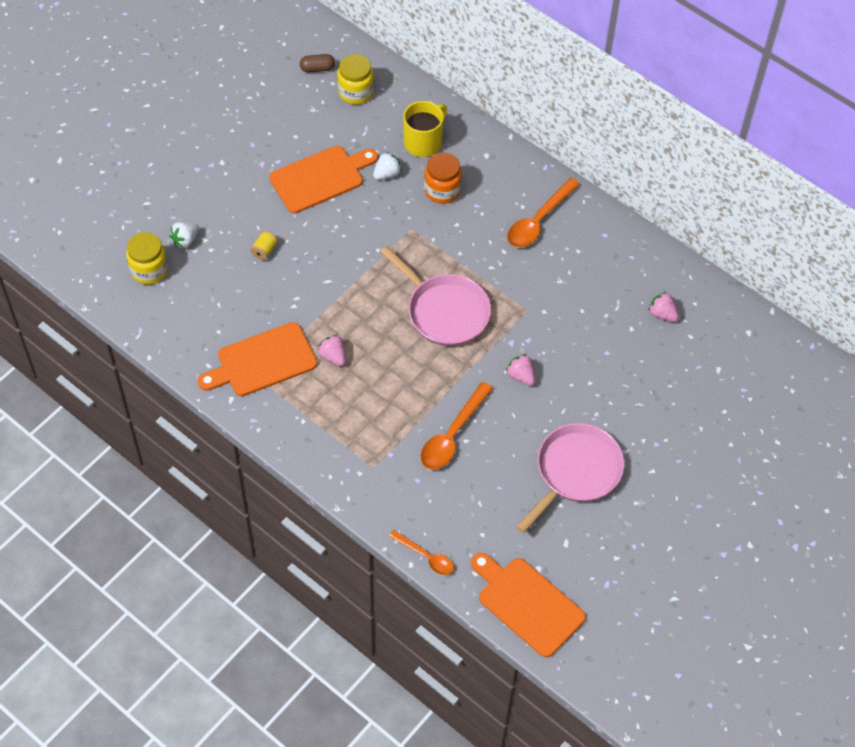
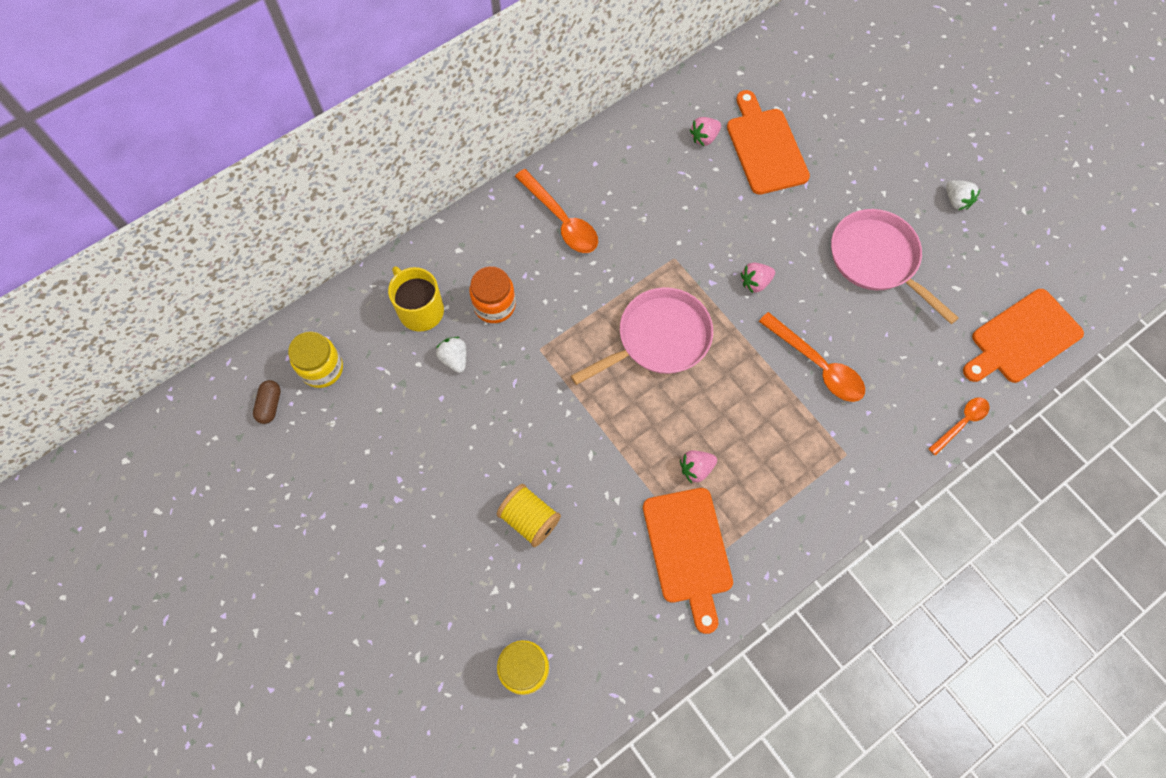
camera: 75 degrees left, 10 degrees up
(185, 240) = (489, 614): white strawberry -> white strawberry (956, 201)
(264, 251) = (530, 519): yellow spool -> yellow spool, size x1.72
(320, 178) = (439, 434): orange cutting board -> orange cutting board (765, 147)

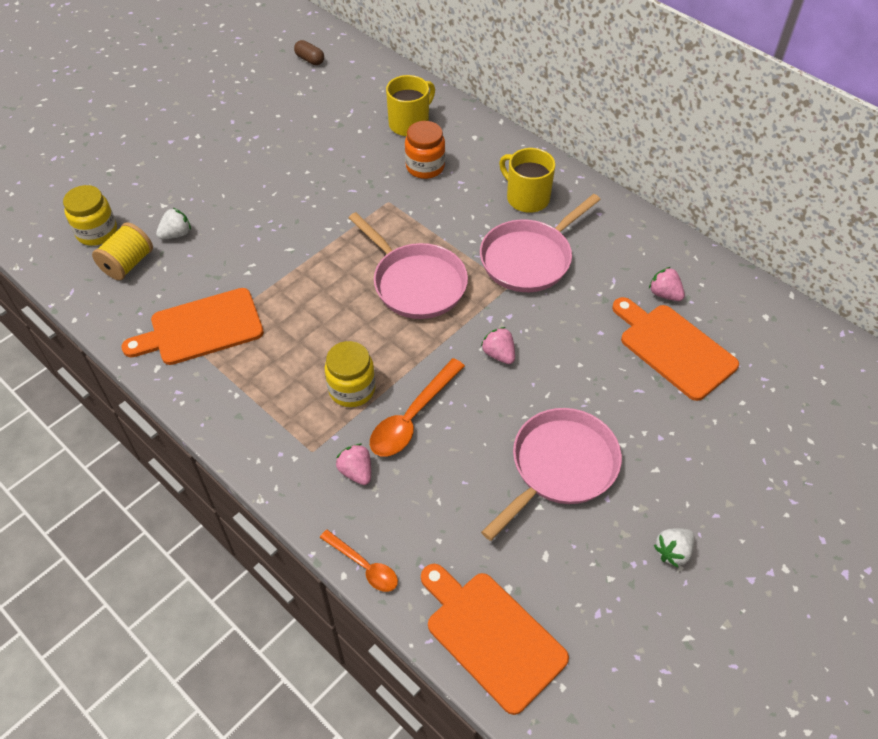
camera: 80 degrees right, 15 degrees down
(270, 405) = (310, 59): brown capsule -> brown capsule turned 45 degrees clockwise
(322, 368) = (345, 80): yellow jar -> yellow jar (352, 389)
(454, 359) = (368, 150): white strawberry -> white strawberry (176, 234)
(530, 519) = (226, 217): yellow spool -> yellow spool (128, 264)
(561, 220) = (527, 198): orange spoon -> yellow mug
(643, 234) = (529, 258): none -> pink pan
(696, 469) = (283, 326): pink strawberry -> pink strawberry (356, 471)
(765, 147) = (674, 348): orange cutting board -> orange cutting board turned 105 degrees counterclockwise

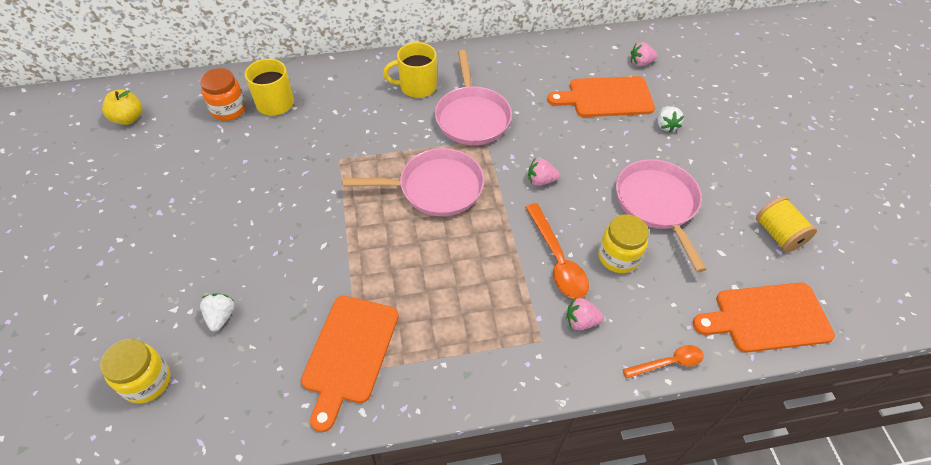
camera: 55 degrees left, 0 degrees up
(128, 264) = (216, 374): yellow spool -> yellow spool (778, 234)
(310, 59) = (129, 118): brown capsule -> yellow apple
(352, 389) = (502, 282): yellow jar -> yellow jar (618, 257)
(425, 167) = (329, 119): orange jar -> orange jar (229, 110)
(664, 294) = (561, 75): pink strawberry -> pink strawberry (640, 63)
(673, 552) = (755, 189): white strawberry -> white strawberry (666, 125)

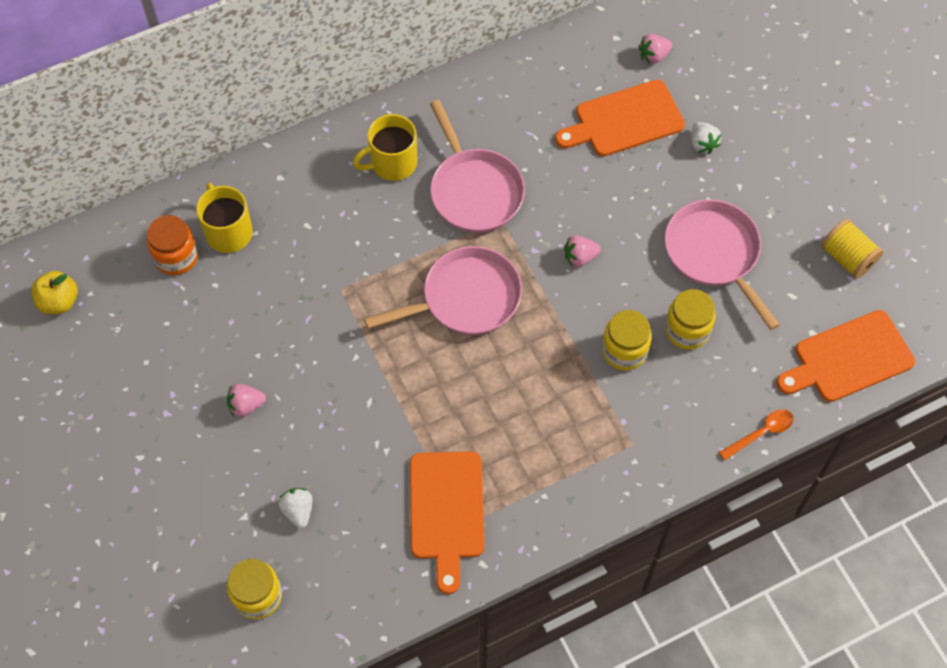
camera: 15 degrees left, 10 degrees up
(557, 259) = (624, 351): orange spoon -> yellow jar
(581, 321) = (666, 413): pink strawberry -> pink strawberry (246, 405)

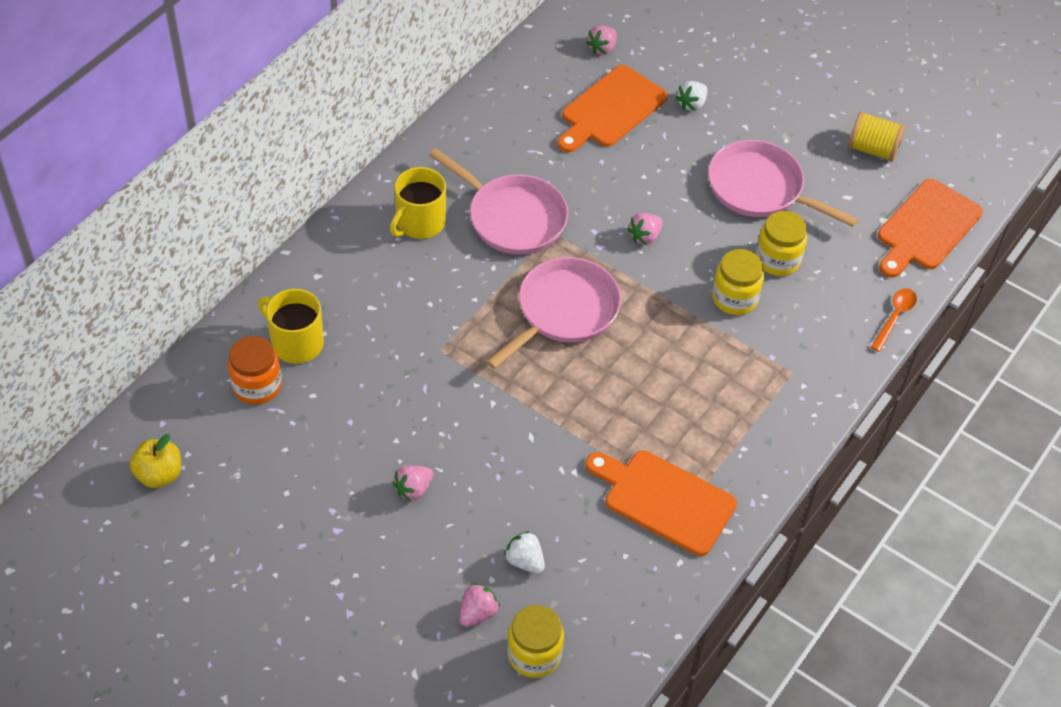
camera: 30 degrees left, 10 degrees down
(234, 538) = (477, 613): none -> pink strawberry
(446, 511) = (664, 500): orange cutting board -> orange cutting board turned 150 degrees clockwise
(702, 144) = (691, 104): white strawberry -> white strawberry turned 90 degrees clockwise

